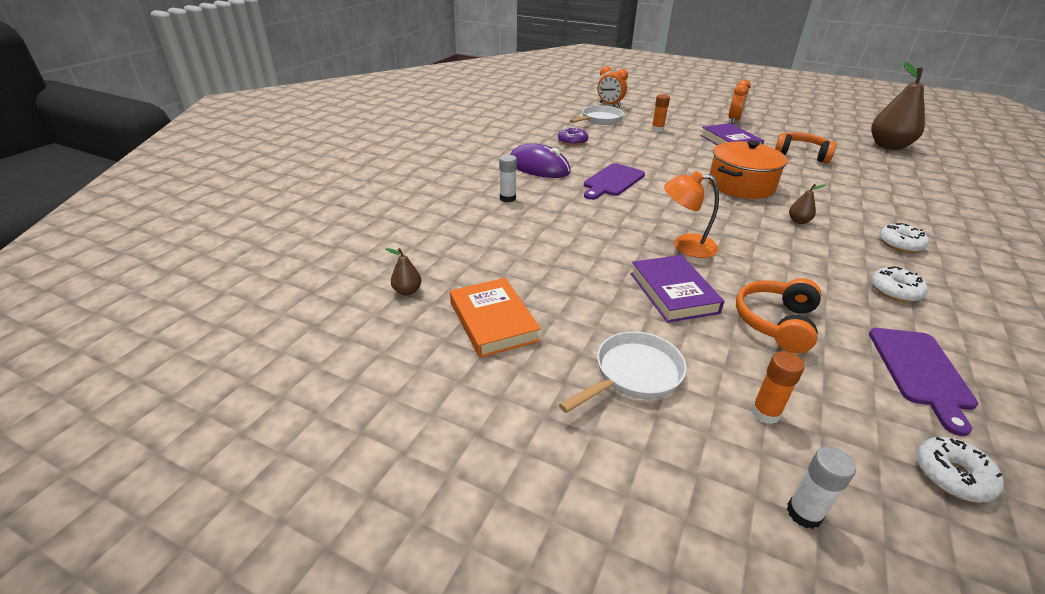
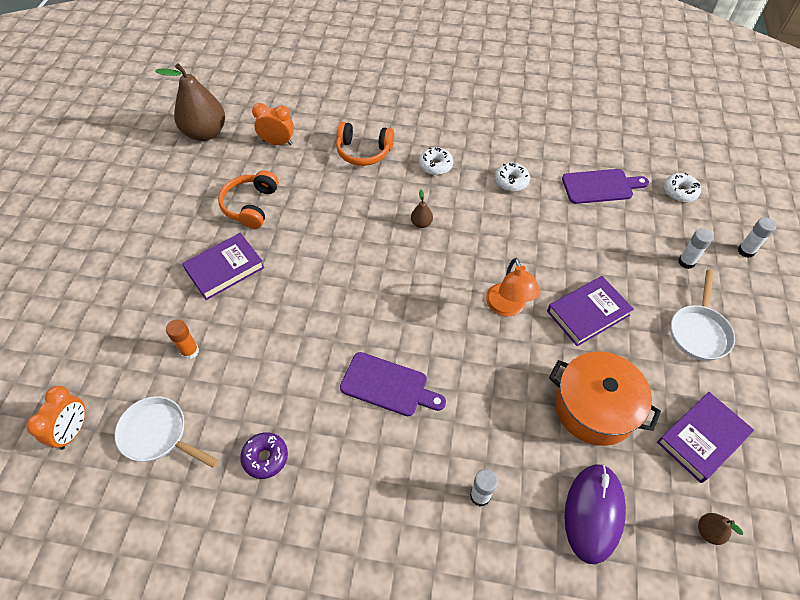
camera: 105 degrees left, 20 degrees up
(493, 321) = (702, 438): orange book -> purple book
(539, 167) = (374, 482): purple mouse -> purple mouse (593, 513)
(633, 375) = (698, 331): white pan -> white pan turned 105 degrees counterclockwise
(734, 120) = (136, 263): orange clock -> orange clock (277, 142)
(741, 185) = (355, 262): orange pot -> orange pot (594, 408)
(765, 413) = (686, 262): orange glue stick -> white glue stick
(776, 323) = (590, 250): orange headphones -> orange headphones (363, 151)

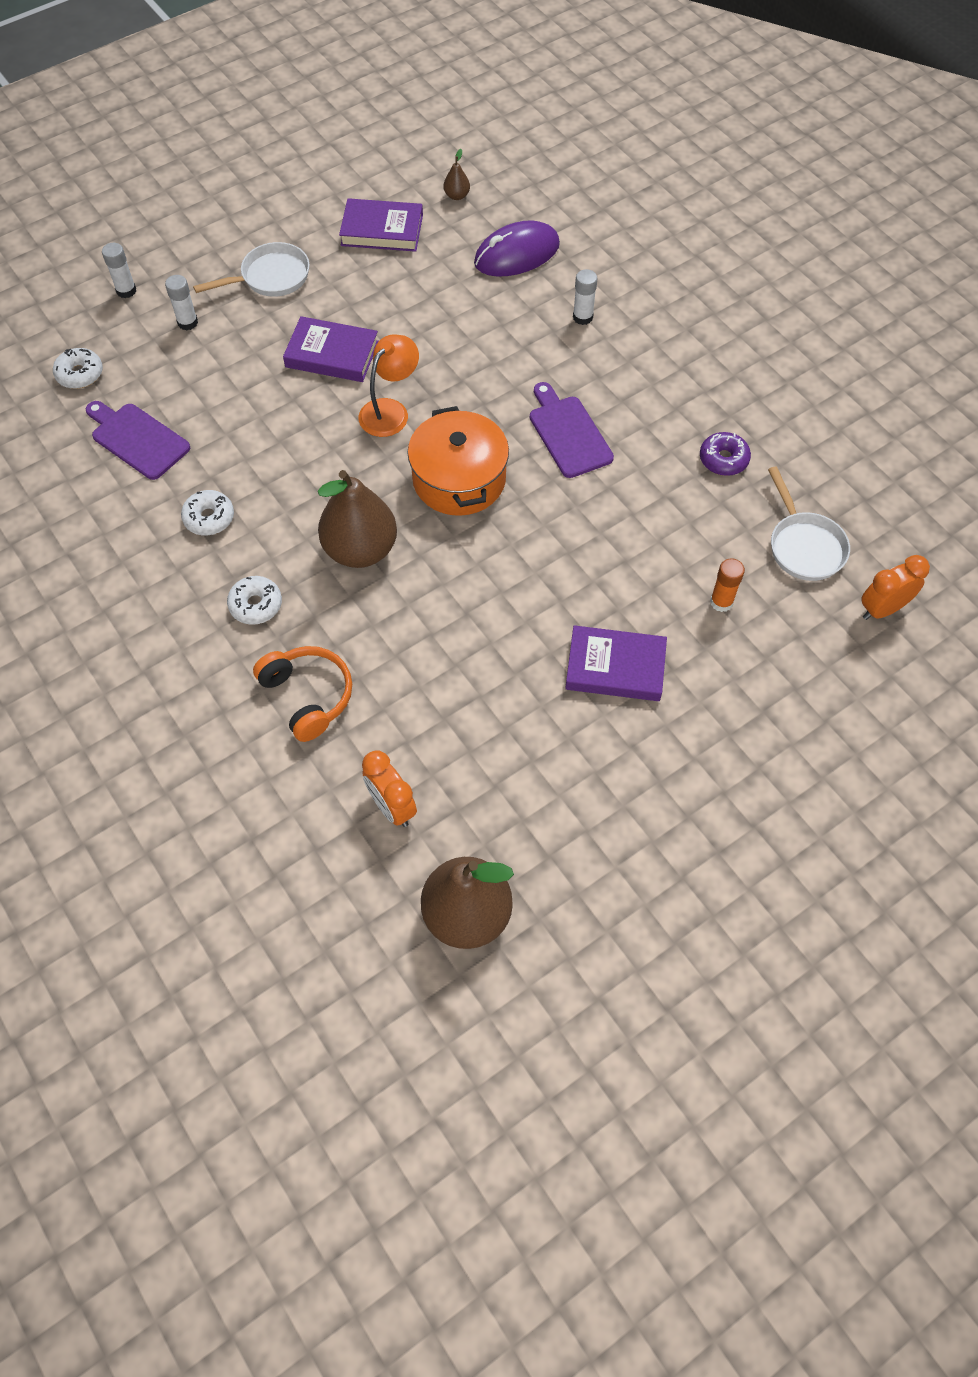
camera: 135 degrees left, 5 degrees up
(251, 206) = (515, 730): orange headphones -> none
(421, 223) = (360, 549): brown pear -> brown pear, size x2.42
(594, 408) = (427, 299): orange pot -> orange pot (459, 479)

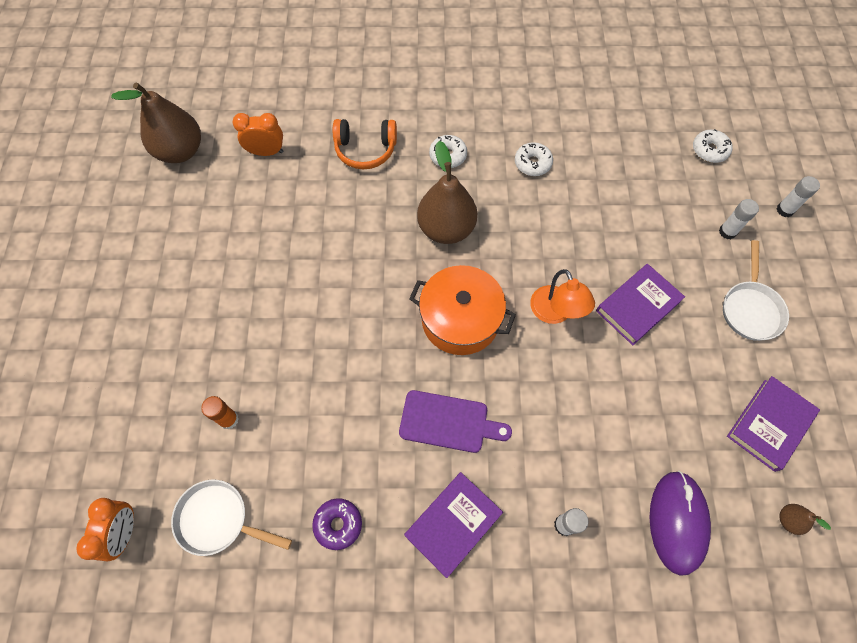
camera: 125 degrees right, 5 degrees up
(137, 439) = (627, 156): purple cutting board -> none
(615, 667) = (243, 316): purple book -> purple book (453, 524)

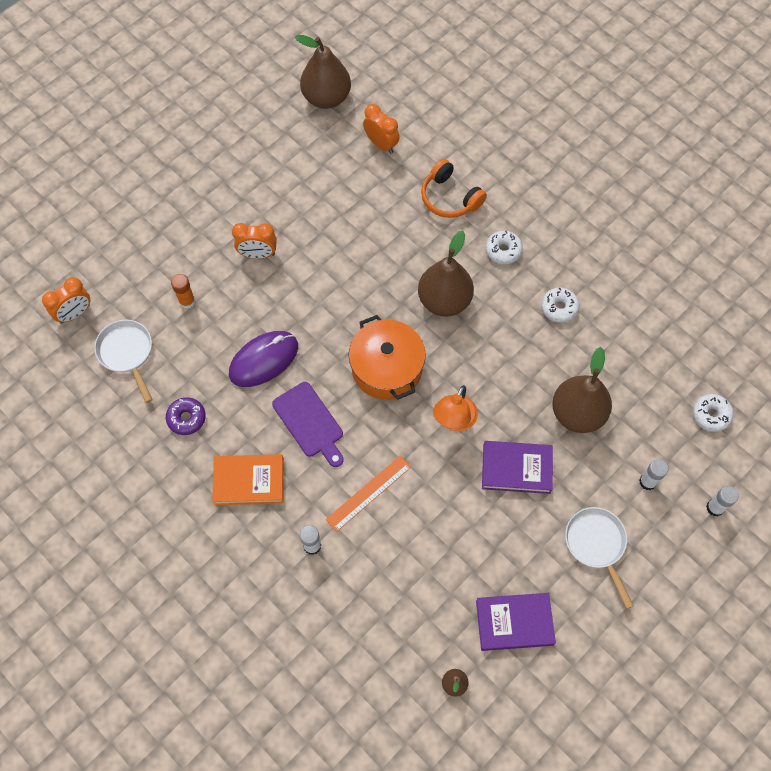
camera: 45 degrees right, 0 degrees up
(252, 323) = (258, 254): none -> orange clock
(453, 524) = (249, 481): purple book -> orange book
(557, 433) = (368, 493): none -> orange ruler
(630, 227) = (577, 413): none -> brown pear
(677, 522) = (382, 613): purple mouse -> purple mouse (264, 360)
(750, 308) = (596, 545): white pan -> white pan turned 105 degrees clockwise

